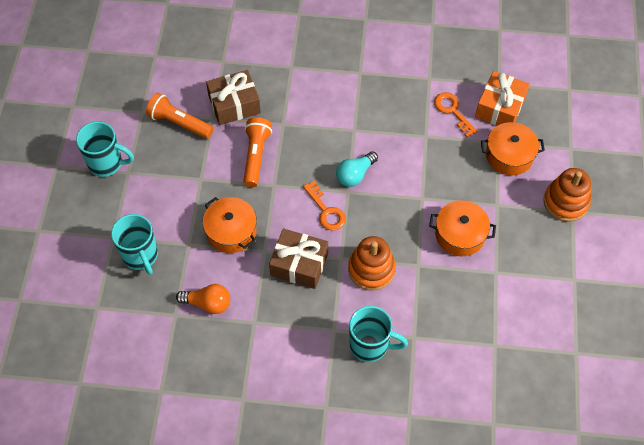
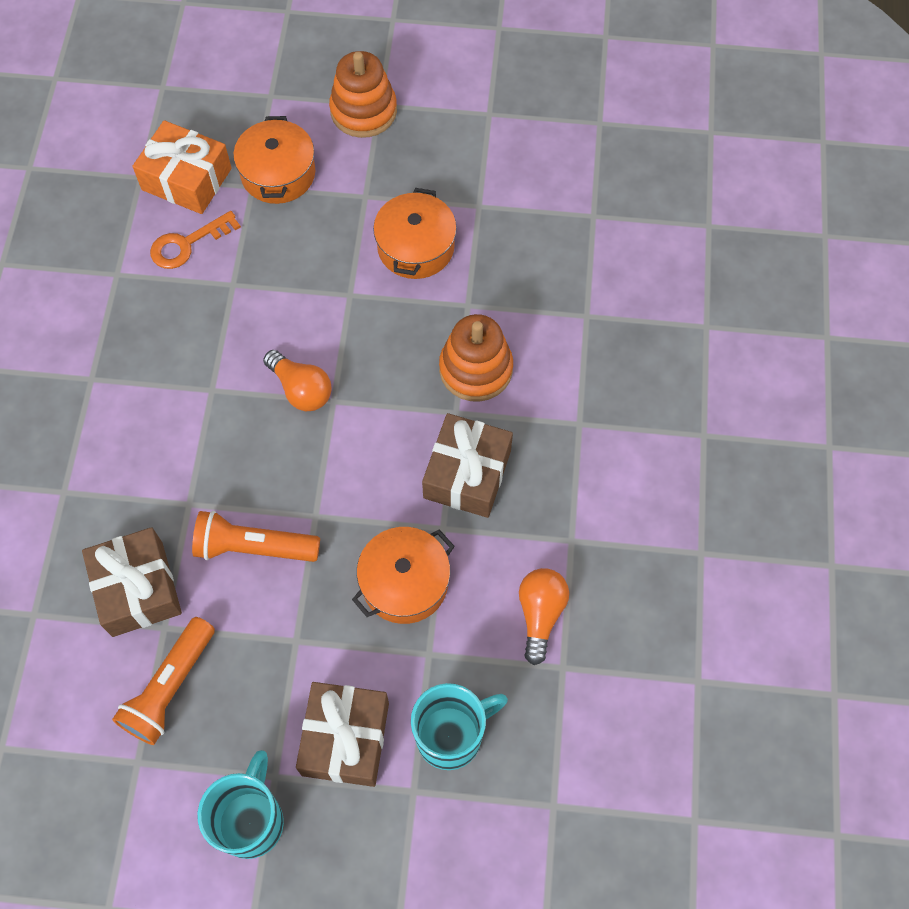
camera: 90 degrees left, 5 degrees up
(144, 204) = (345, 738): none -> brown gift
(326, 210) = (368, 434): orange key -> none
(355, 175) = (301, 389): turquoise light bulb -> orange light bulb
(370, 345) = (602, 373): turquoise mug -> none

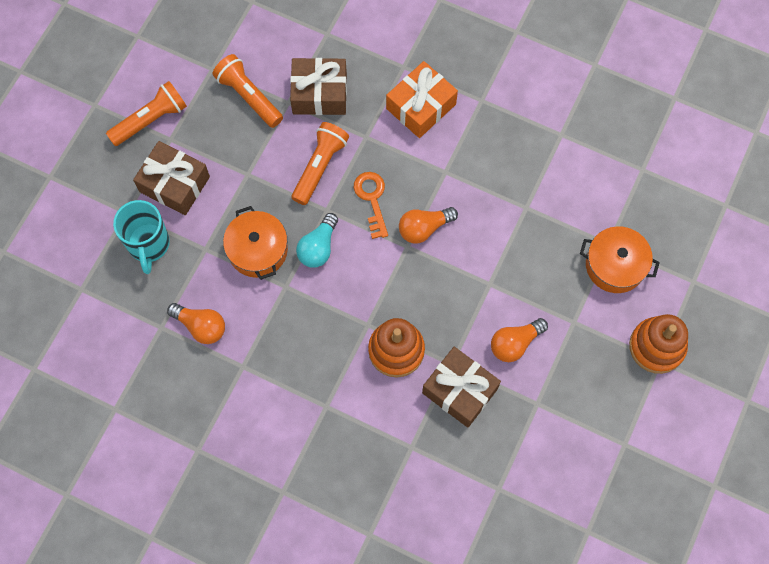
camera: 110 degrees right, 5 degrees up
(186, 179) = (630, 200): orange gift -> orange gift (421, 106)
(188, 244) = (571, 186): orange key -> orange key (372, 199)
(251, 820) = (150, 120): turquoise mug -> orange flashlight
(373, 507) = (318, 247): none -> turquoise light bulb
(415, 247) = (515, 343): orange pot -> orange light bulb
(467, 474) = (318, 316): brown gift -> brown gift (460, 390)

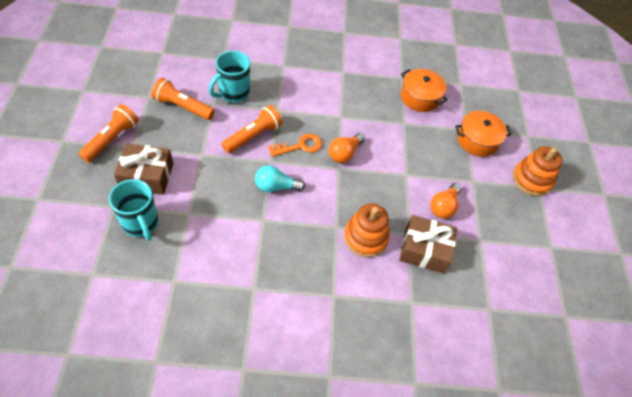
camera: 30 degrees left, 15 degrees down
(201, 326) = (207, 270): orange light bulb -> none
(258, 250) = (231, 202): orange pot -> orange pot (420, 97)
(318, 247) = (276, 187): turquoise light bulb -> turquoise light bulb turned 90 degrees clockwise
(319, 93) = (233, 93): brown gift -> turquoise mug
(320, 167) = (253, 136): orange flashlight -> orange flashlight turned 45 degrees clockwise
(372, 199) = (300, 146): orange key -> orange key turned 105 degrees clockwise
(421, 106) = (306, 84): orange gift -> none

